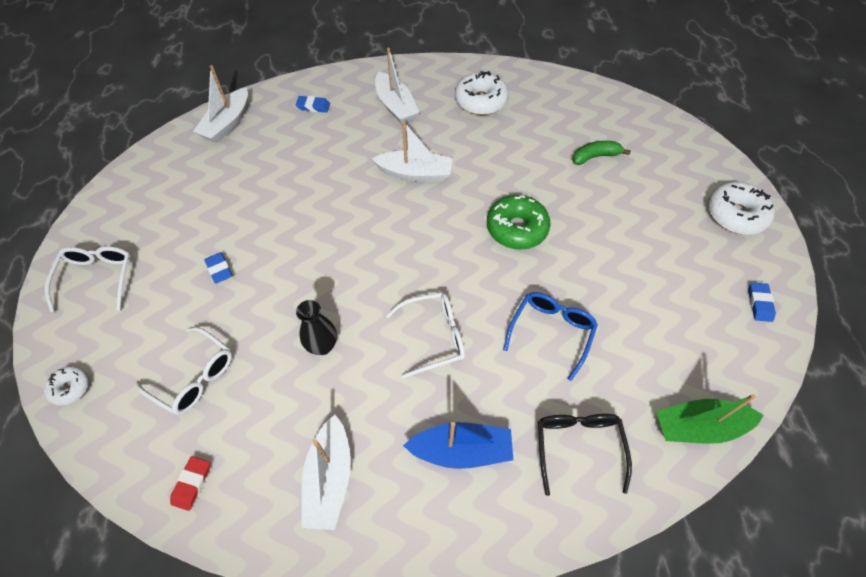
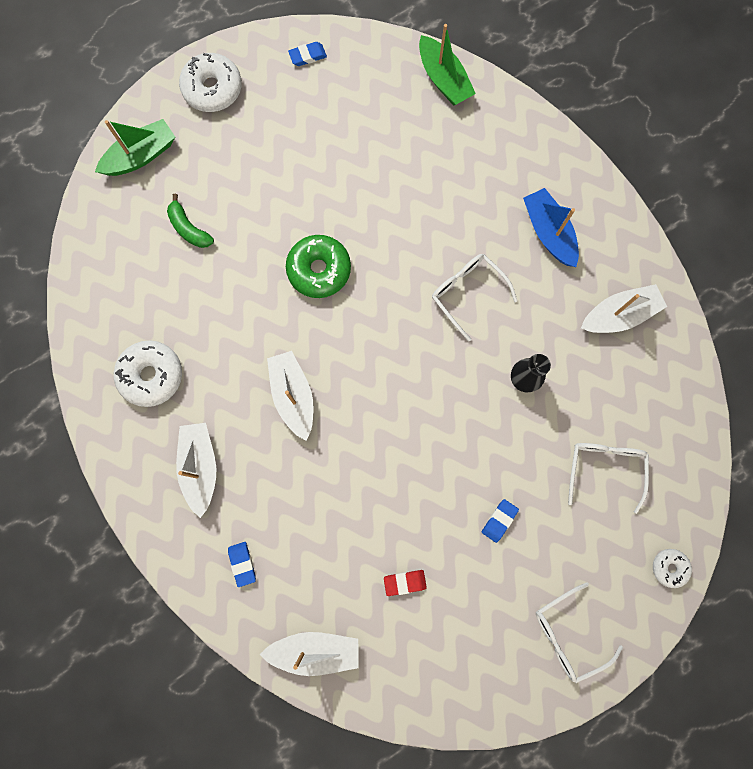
camera: 115 degrees left, 20 degrees up
(192, 484) = (677, 411): red eraser -> red eraser (405, 582)
(395, 106) = (200, 467): white boat -> white boat turned 45 degrees counterclockwise
(551, 332) = (415, 204): blue glasses -> none
(578, 446) = (502, 155): black glasses -> none
(677, 147) = (141, 156): none -> green boat

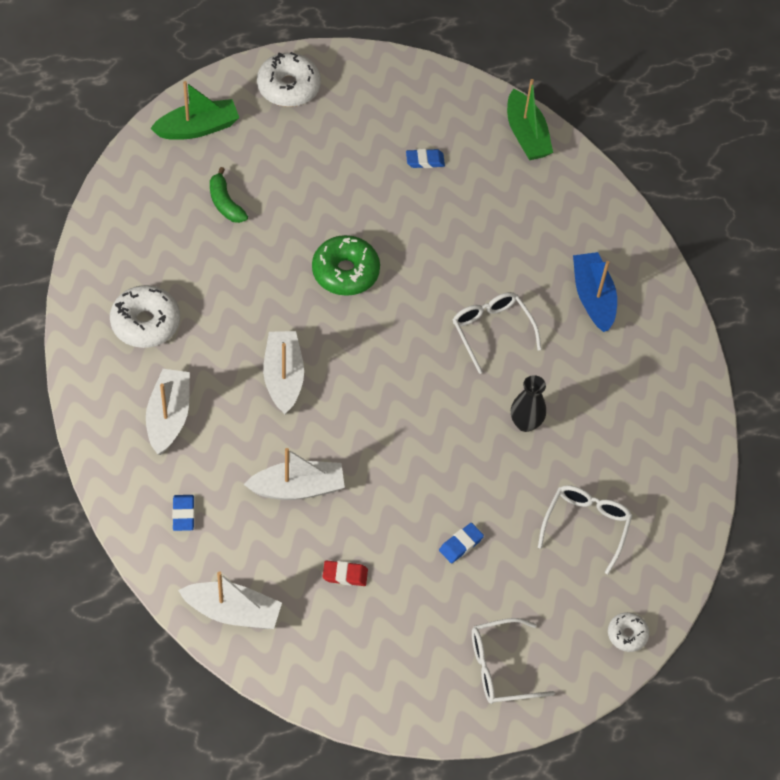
camera: 10 degrees right, 20 degrees down
(307, 56) = (394, 81): blue eraser -> blue eraser (425, 161)
(619, 315) = (644, 390): white boat -> white boat (297, 488)

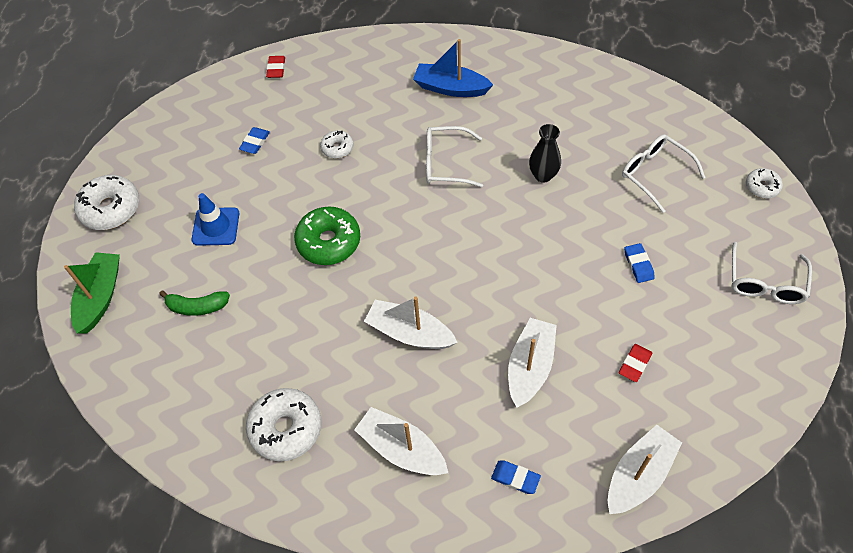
camera: 55 degrees left, 0 degrees up
(313, 176) = (216, 226): none -> blue traffic cone
(457, 231) = (337, 148): none -> white donut
(526, 135) = (276, 69): green boat -> red eraser

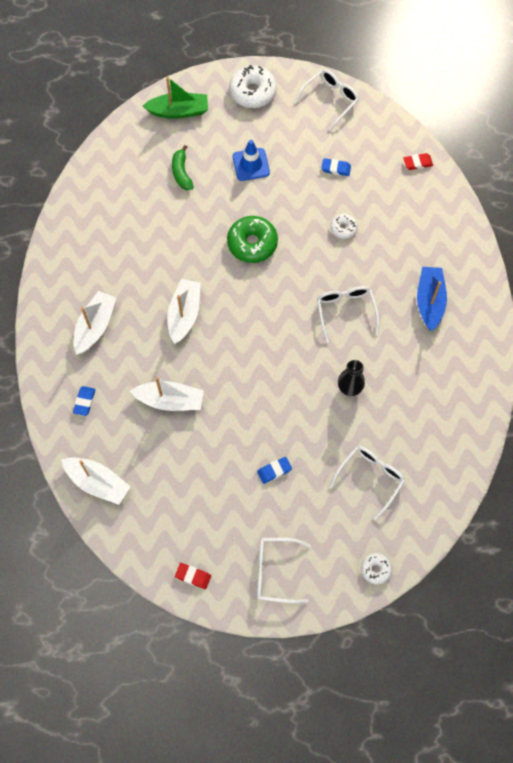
camera: 75 degrees right, 10 degrees up
(159, 132) = (330, 100): none -> white glasses
(286, 428) = (99, 252): white donut -> none
(634, 364) = (184, 474): red eraser -> red eraser (193, 576)

